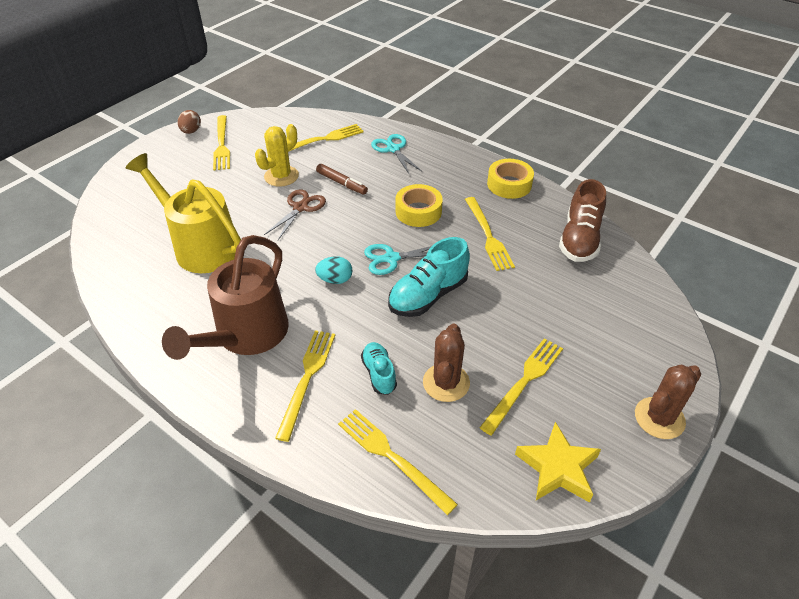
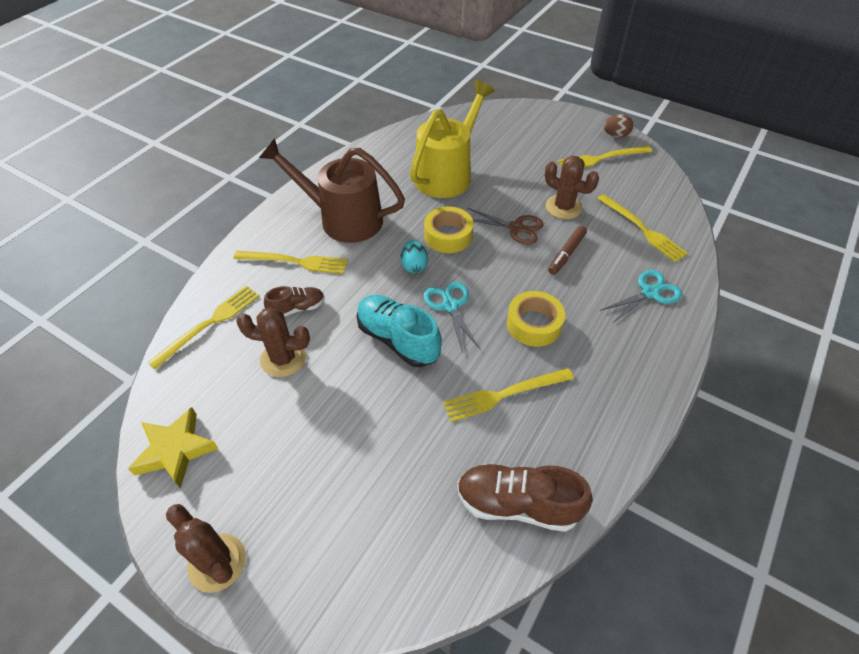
camera: 85 degrees right, 5 degrees up
(281, 176) = (563, 207): yellow cactus -> brown cactus
(379, 374) = (297, 308): turquoise shoe -> brown shoe
(509, 184) = (617, 420): yellow tape -> yellow tape (448, 236)
(524, 382) = (279, 425): yellow fork -> none

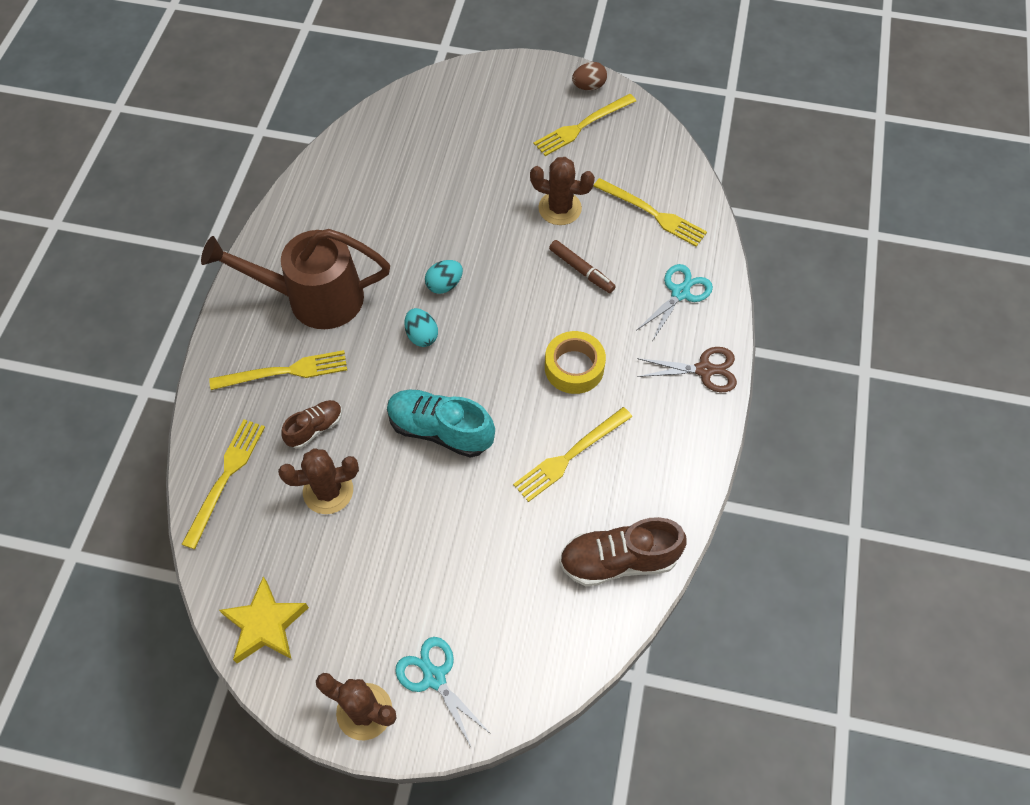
camera: 20 degrees left, 10 degrees up
(448, 173) = (412, 198): yellow watering can -> none
(448, 236) = (444, 285): yellow tape -> turquoise egg
(450, 306) = (480, 373): turquoise scissors -> turquoise scissors (434, 677)
(516, 228) = (516, 252): brown scissors -> brown scissors (704, 370)
(566, 254) = (581, 270): brown marker -> brown marker turned 60 degrees counterclockwise

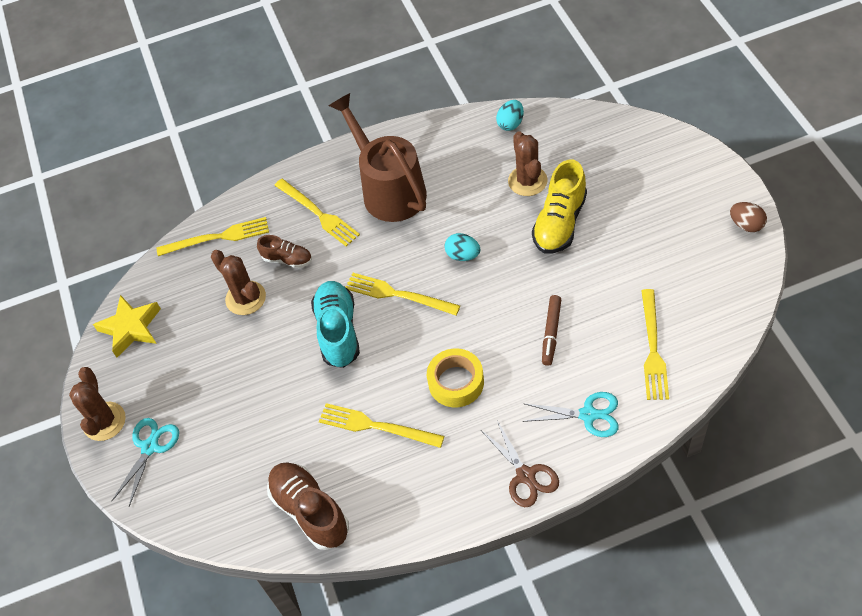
camera: 65 degrees right, 5 degrees down
(422, 335) = (408, 270): turquoise egg -> turquoise egg (510, 124)
(475, 197) = (560, 223): none -> yellow shoe
(560, 208) = (599, 282): brown cactus -> brown cactus (527, 181)
(582, 126) = (698, 246): yellow fork -> yellow fork (398, 294)

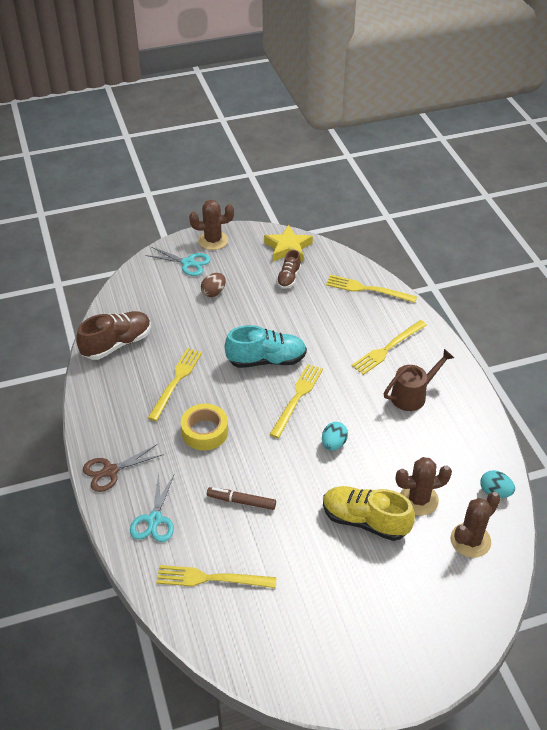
camera: 85 degrees right, 10 degrees down
(218, 237) = (367, 289): yellow fork -> yellow fork turned 120 degrees clockwise
(245, 298) = (306, 307): brown cactus -> brown cactus (470, 540)
(287, 259) = (341, 330): brown shoe -> brown shoe (288, 278)
(388, 189) = (413, 395): brown watering can -> brown watering can, size x0.60
(746, 225) = (349, 691): brown egg -> brown egg (214, 292)

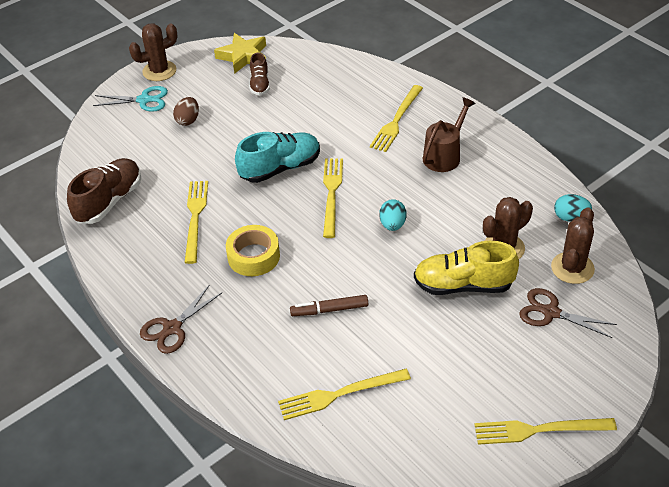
camera: 20 degrees left, 0 degrees up
(154, 520) = (247, 359): turquoise scissors -> none
(367, 289) = (346, 72): yellow fork -> yellow fork (539, 430)
(428, 574) = (550, 312): none -> brown scissors

